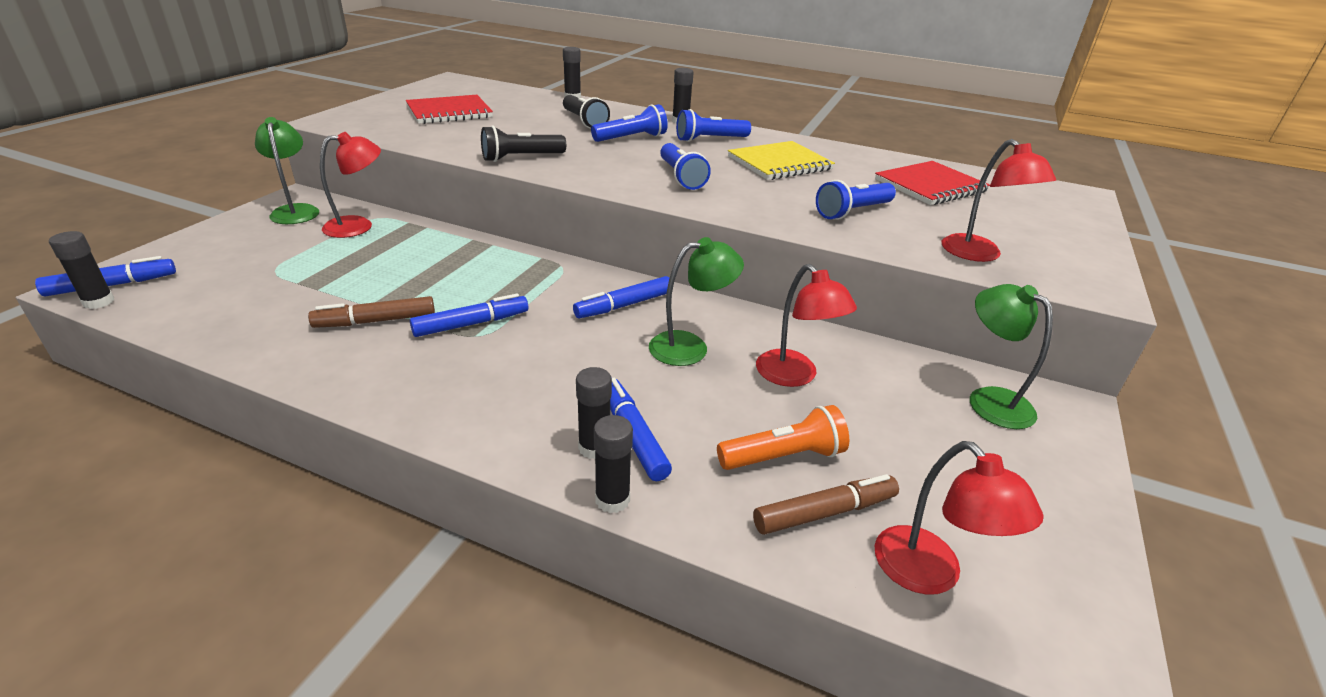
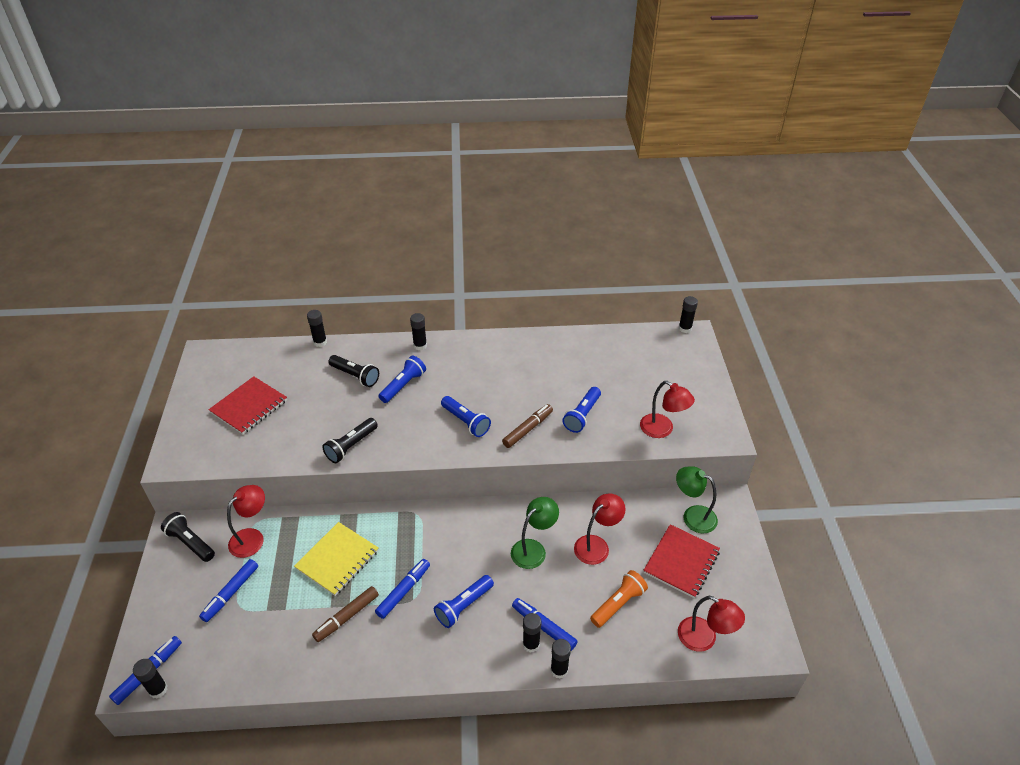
camera: 25 degrees left, 10 degrees up
(295, 211) = (190, 543): green lamp -> black flashlight
(624, 305) = (477, 532): blue marker -> blue marker (231, 593)
(710, 139) = (454, 363): blue flashlight -> blue flashlight (463, 606)
(779, 163) = (514, 376): yellow notebook -> yellow notebook (337, 560)
(794, 376) = (596, 545): red lamp -> red lamp turned 75 degrees counterclockwise
(824, 512) = (651, 628): brown marker -> brown marker (528, 429)
(930, 186) = (611, 363): red notebook -> red notebook (681, 562)
(1068, 187) = (685, 328): none -> black glue stick

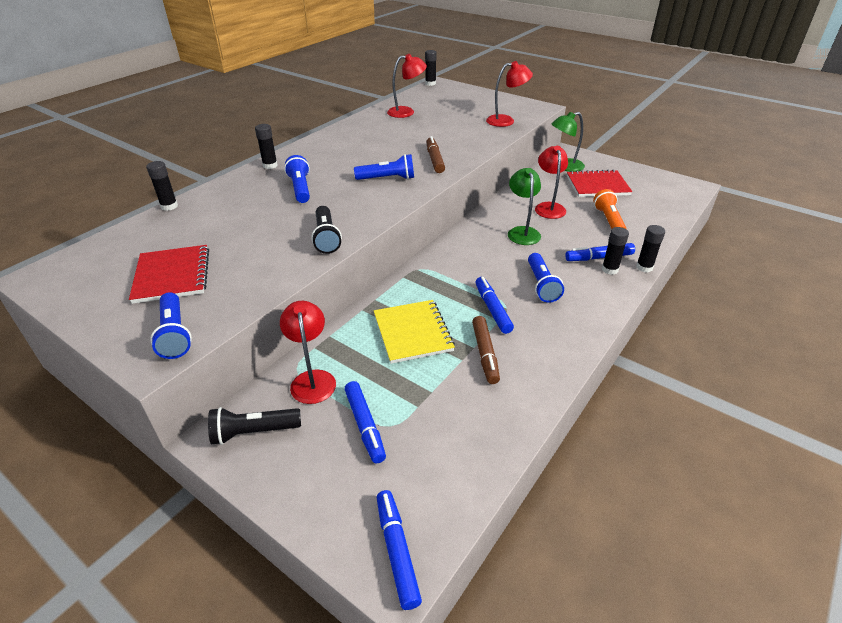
camera: 50 degrees left, 5 degrees down
(158, 689) = (431, 550): black glue stick -> none
(355, 376) = (246, 205): black flashlight -> none
(582, 415) = (453, 138): blue flashlight -> blue flashlight (174, 334)
(681, 562) = (597, 185): red notebook -> red notebook turned 75 degrees counterclockwise
(704, 639) = (667, 204): red lamp -> red lamp (406, 112)

